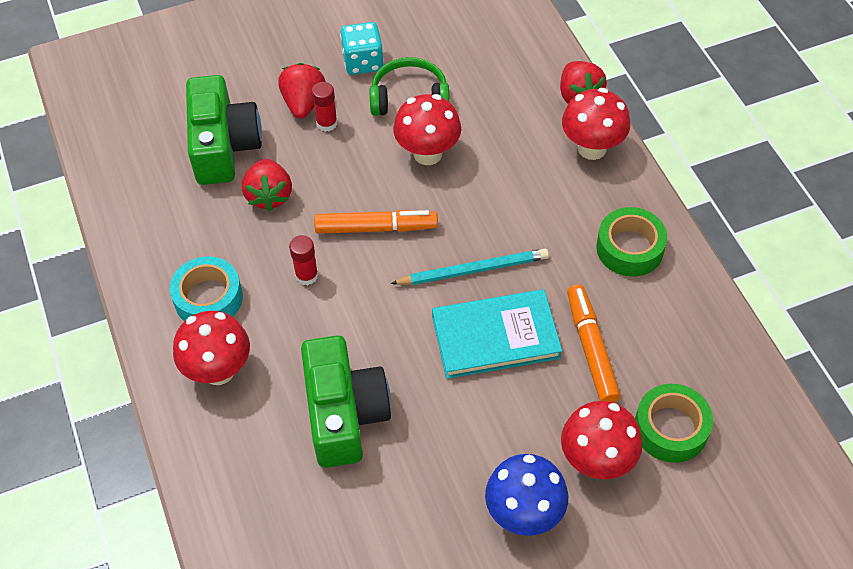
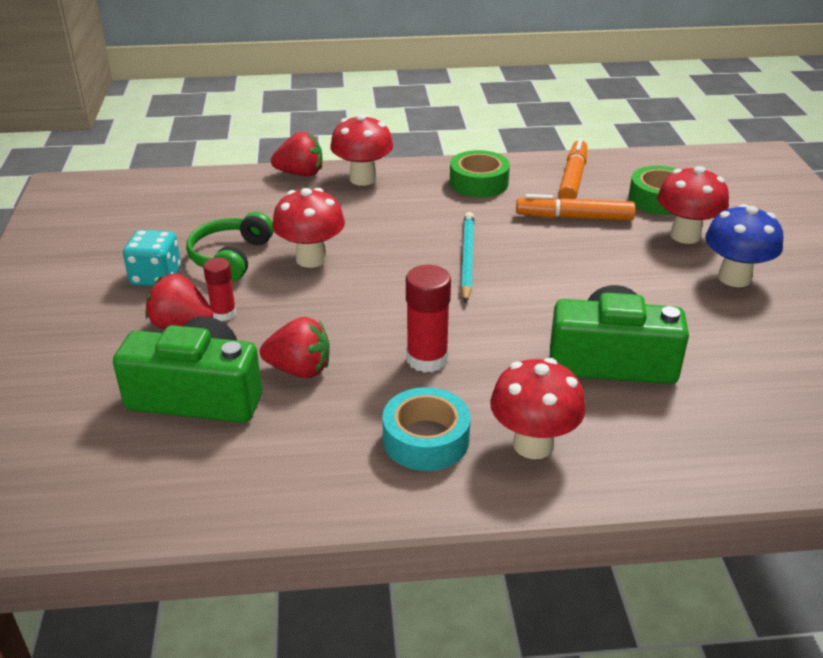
camera: 75 degrees left, 20 degrees down
(307, 275) = (427, 359): red glue stick -> red glue stick, size x1.58
(376, 228) = (388, 304): orange marker -> orange marker (573, 178)
(495, 337) = (546, 260): turquoise book -> none

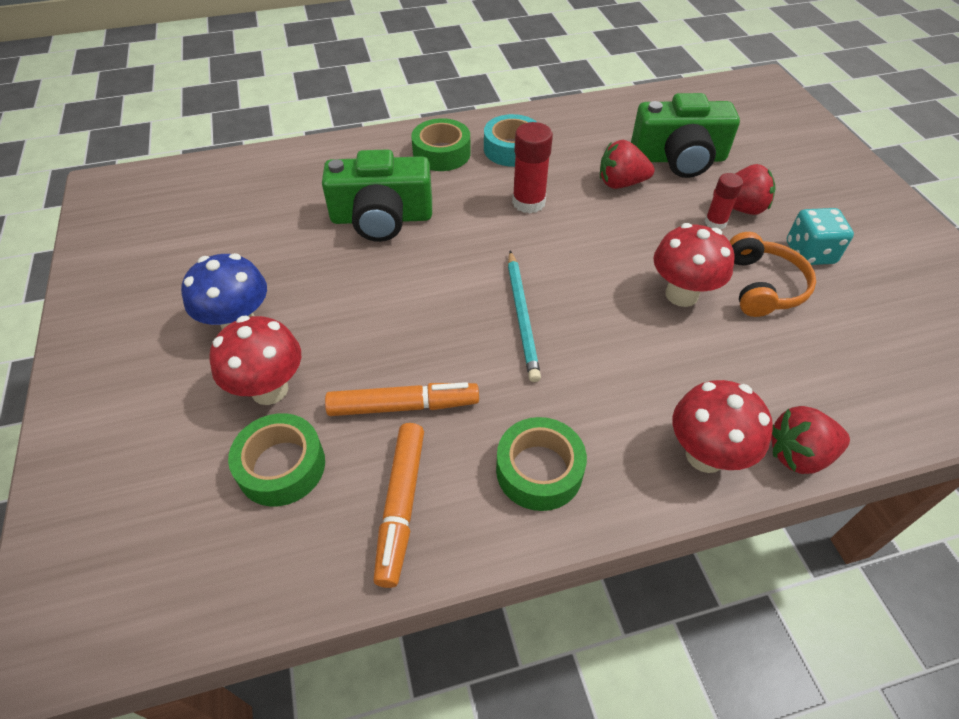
camera: 170 degrees right, 15 degrees up
(231, 257) = (762, 286): green headphones -> orange headphones
(533, 444) = (441, 153): red mushroom -> green tape

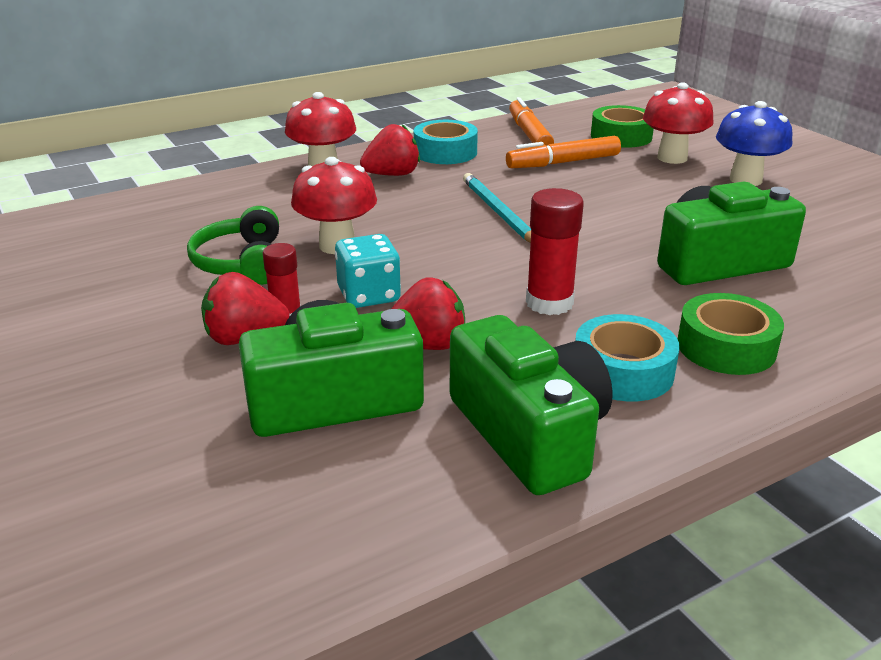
camera: 165 degrees right, 20 degrees down
(539, 470) = (445, 152): green tape -> turquoise tape
(579, 127) = (529, 433): none -> green camera
(762, 286) = (242, 263): orange headphones -> green headphones
(798, 454) = (249, 176): red strawberry -> red strawberry (392, 175)
(809, 253) = (167, 300): turquoise dice -> turquoise dice (369, 295)

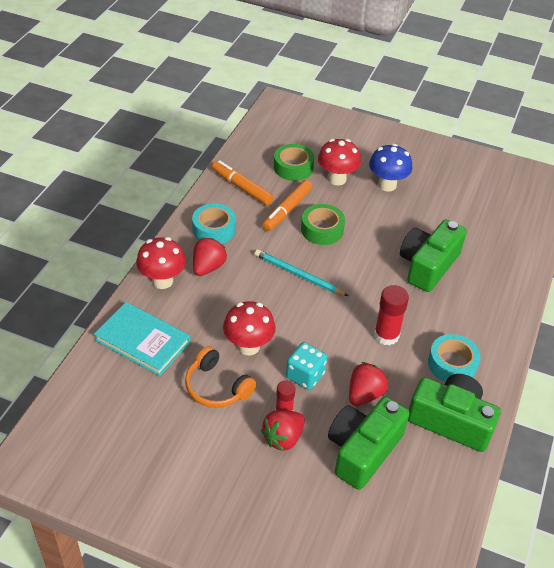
camera: 40 degrees left, 15 degrees up
(226, 201) = (142, 341): none -> turquoise book
(242, 263) = (217, 387): green headphones -> orange headphones
(726, 347) = (475, 326): green tape -> green tape (322, 229)

